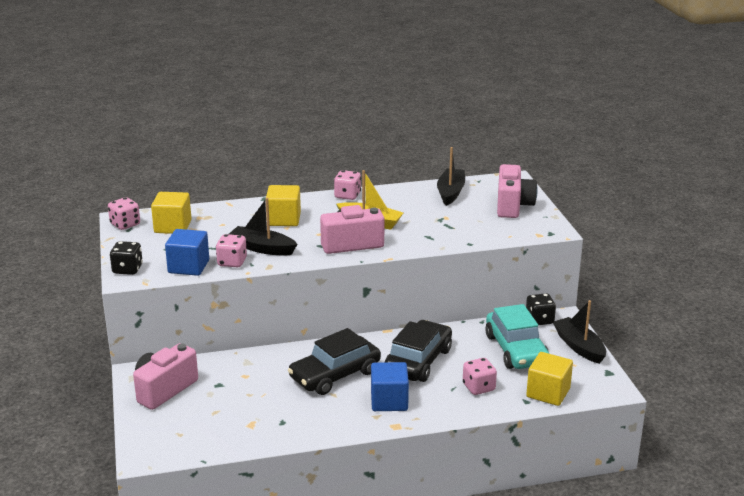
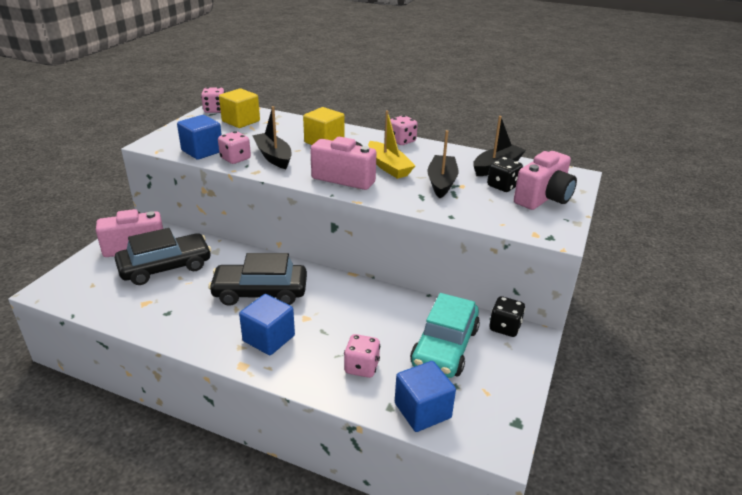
camera: 35 degrees right, 5 degrees up
(127, 269) = (163, 138): black dice -> black dice (502, 186)
(418, 361) = (341, 313): black car -> black car (165, 267)
(548, 393) = (422, 410): yellow cube -> blue cube
(579, 347) = (515, 376): black boat -> black boat (441, 182)

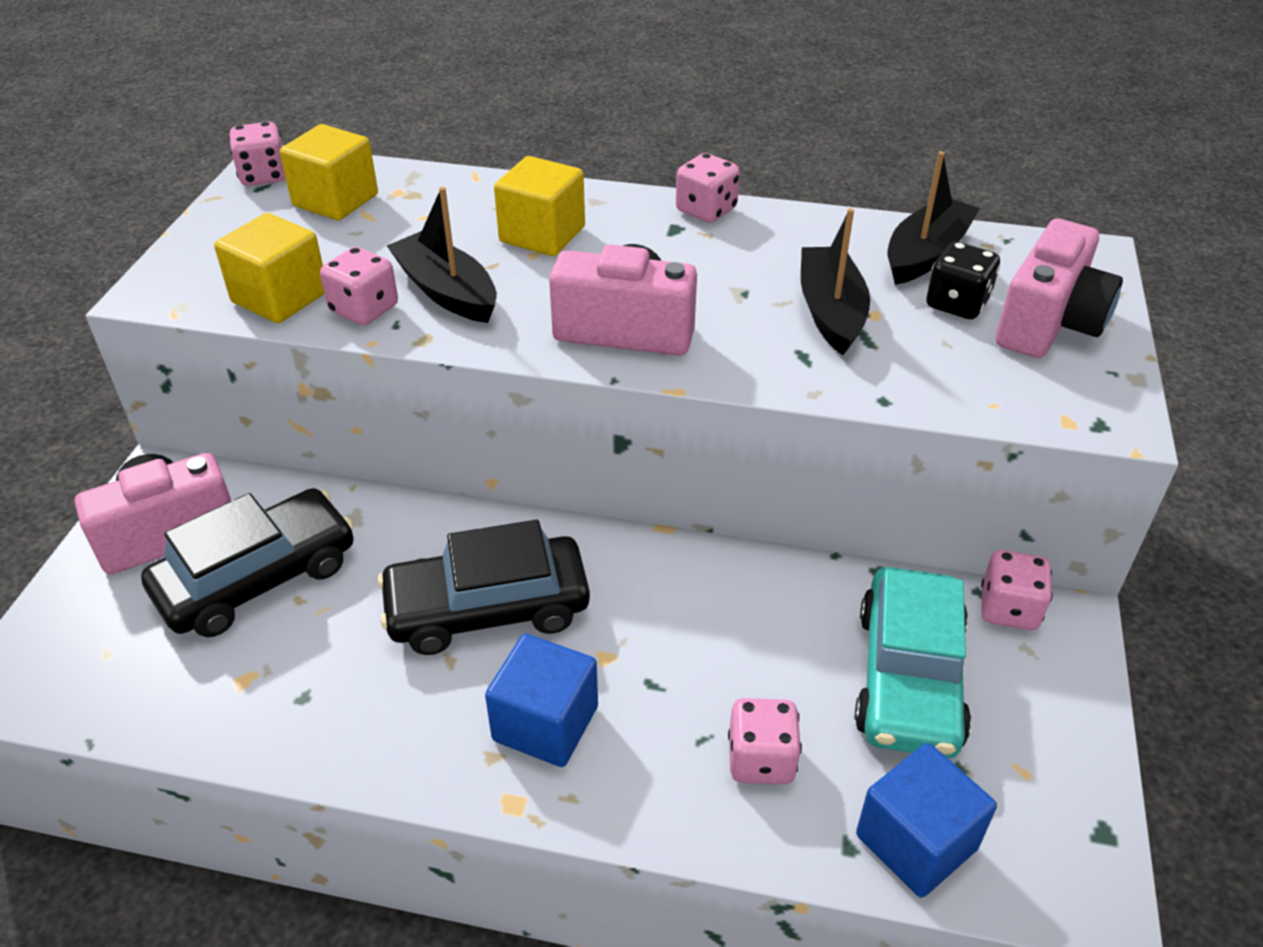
camera: 10 degrees left, 10 degrees up
(202, 151) = (280, 297): blue cube -> yellow cube
(388, 167) = (705, 285): yellow boat -> none
(505, 327) = (1008, 609): black dice -> pink dice

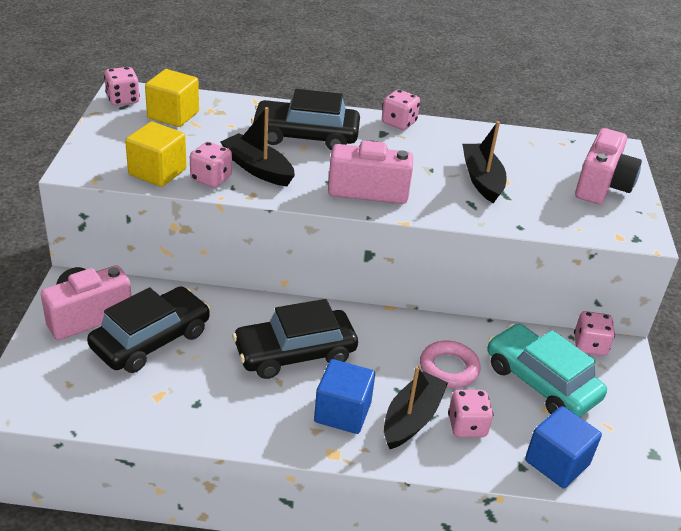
camera: 10 degrees left, 5 degrees down
(542, 235) = (305, 136): yellow cube -> black car
(747, 646) = (449, 368): none -> pink ring
(909, 678) = (541, 382): turquoise car -> turquoise car turned 135 degrees clockwise
(926, 254) = (529, 148): black boat -> black boat (412, 418)
(957, 304) = (550, 175): black dice -> none

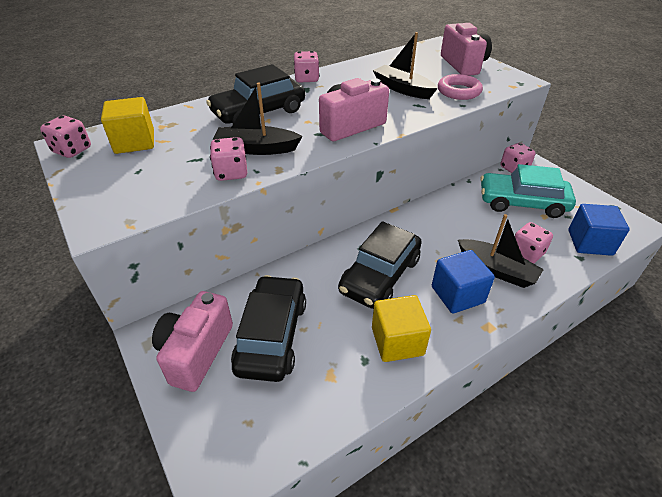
camera: 35 degrees left, 5 degrees up
(157, 172) = (179, 190): yellow cube -> yellow cube (397, 341)
(412, 418) = (496, 270): black boat -> black boat turned 135 degrees clockwise
(449, 368) = (472, 225): pink ring -> pink ring (459, 91)

